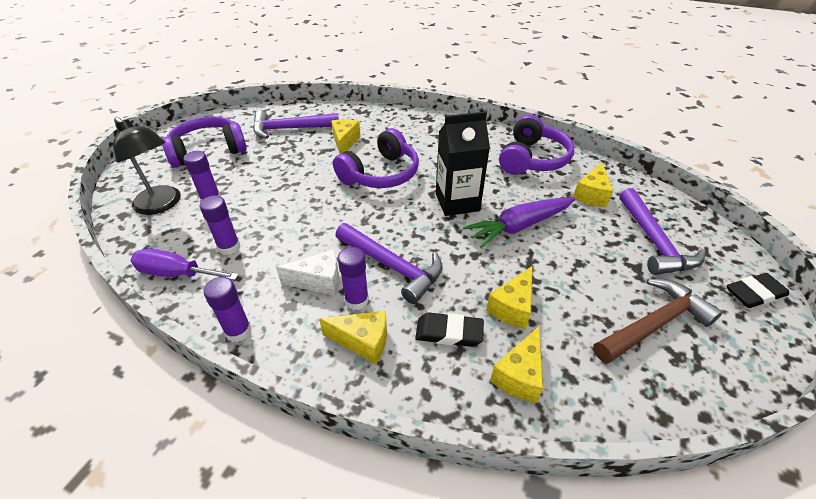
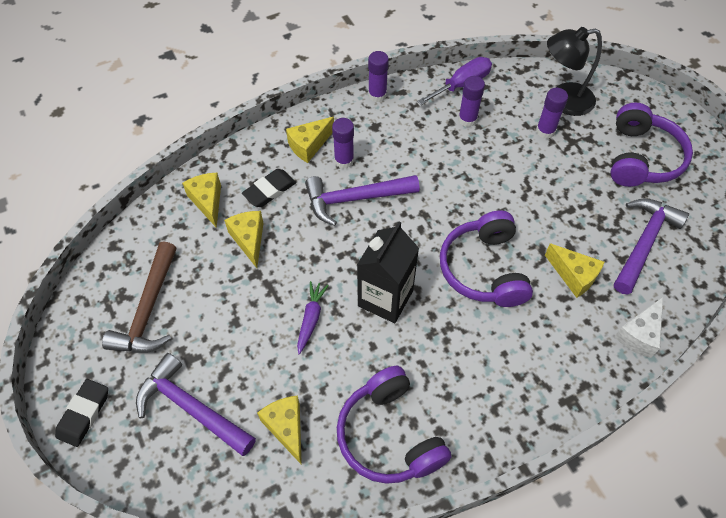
camera: 130 degrees right, 15 degrees up
(319, 281) = (382, 150): white cheese -> white cheese (639, 334)
(519, 226) = (311, 319): purple carrot -> purple carrot, size x0.57

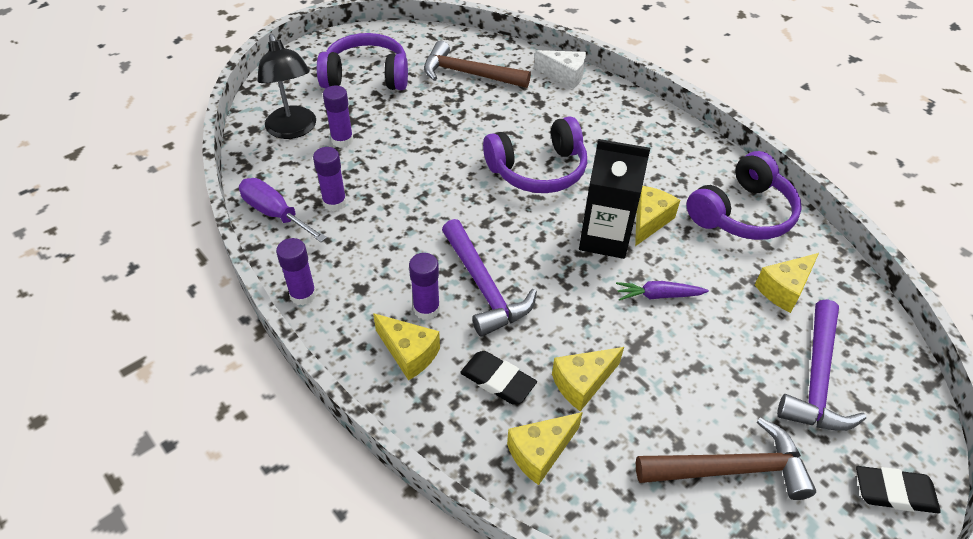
camera: 105 degrees left, 10 degrees down
(573, 276) = (521, 113): yellow cheese -> yellow cheese (649, 221)
(644, 243) = (469, 74): purple hammer -> brown hammer

